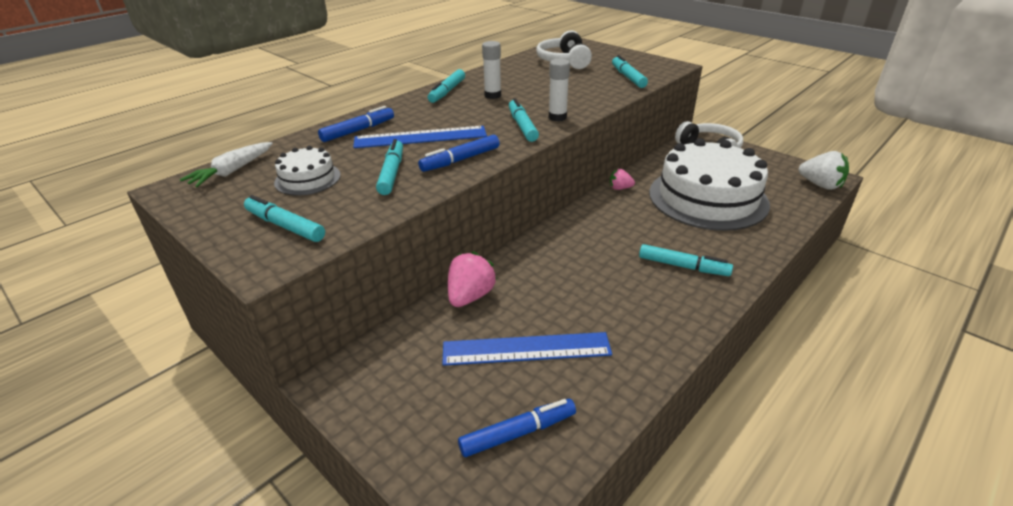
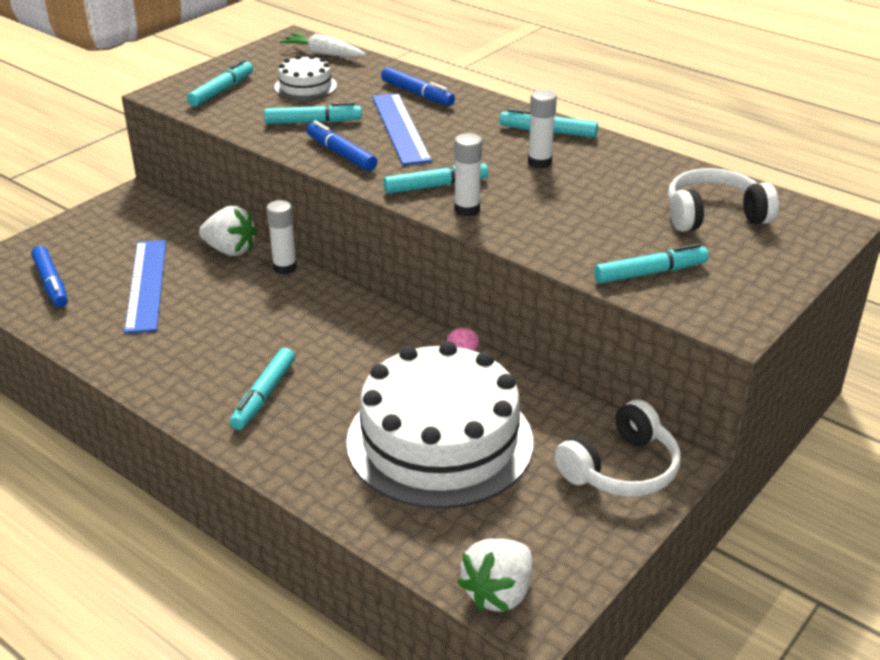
camera: 85 degrees right, 0 degrees up
(470, 296) = (230, 250): pink strawberry -> white strawberry
(505, 263) = (285, 268): none -> white glue stick

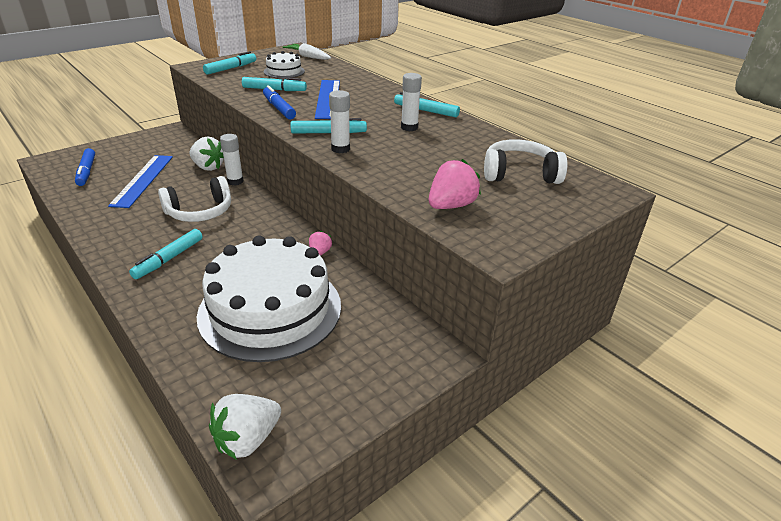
camera: 10 degrees right, 0 degrees up
(417, 94) = (352, 82): blue marker -> none
(621, 468) = (395, 353): white headphones -> white headphones (200, 212)
(650, 273) = (451, 206): turquoise marker -> pink strawberry

